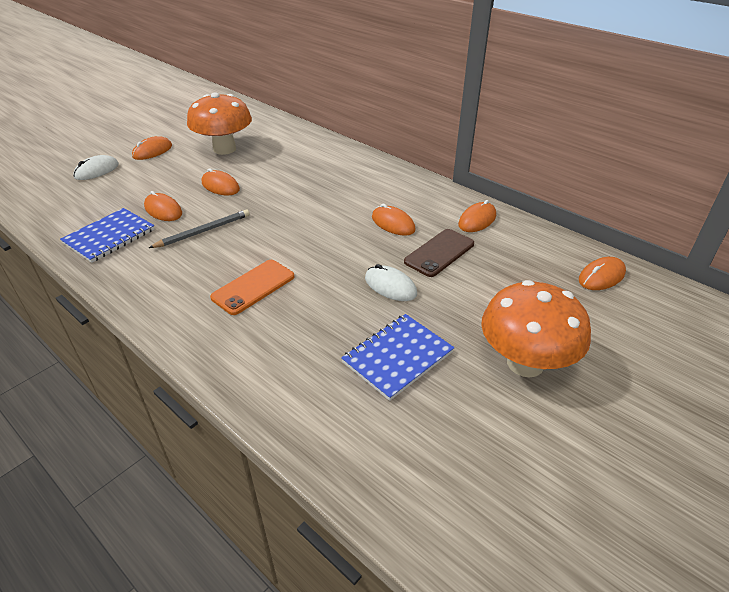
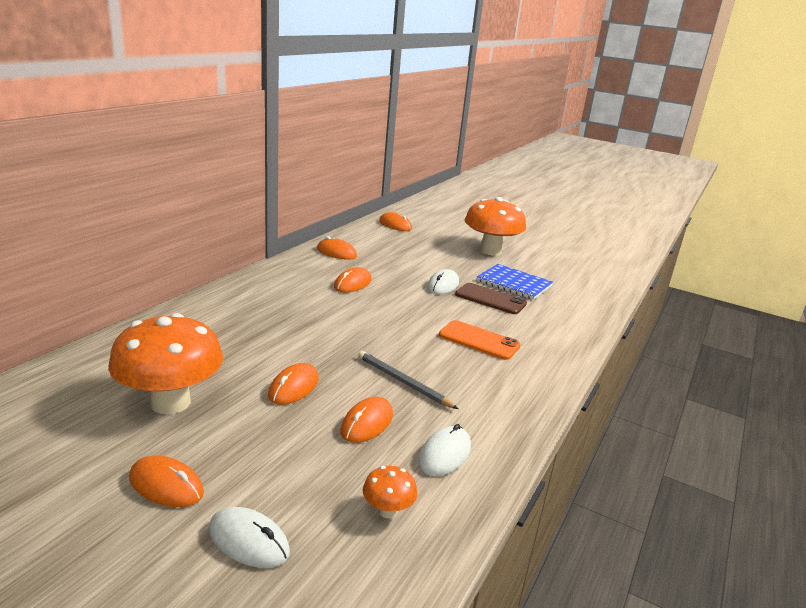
camera: 105 degrees left, 15 degrees down
(80, 209) = (387, 510): none -> orange mushroom
(109, 236) = (444, 454): blue notebook -> white mouse
(439, 253) = (390, 267): brown phone -> brown phone (490, 299)

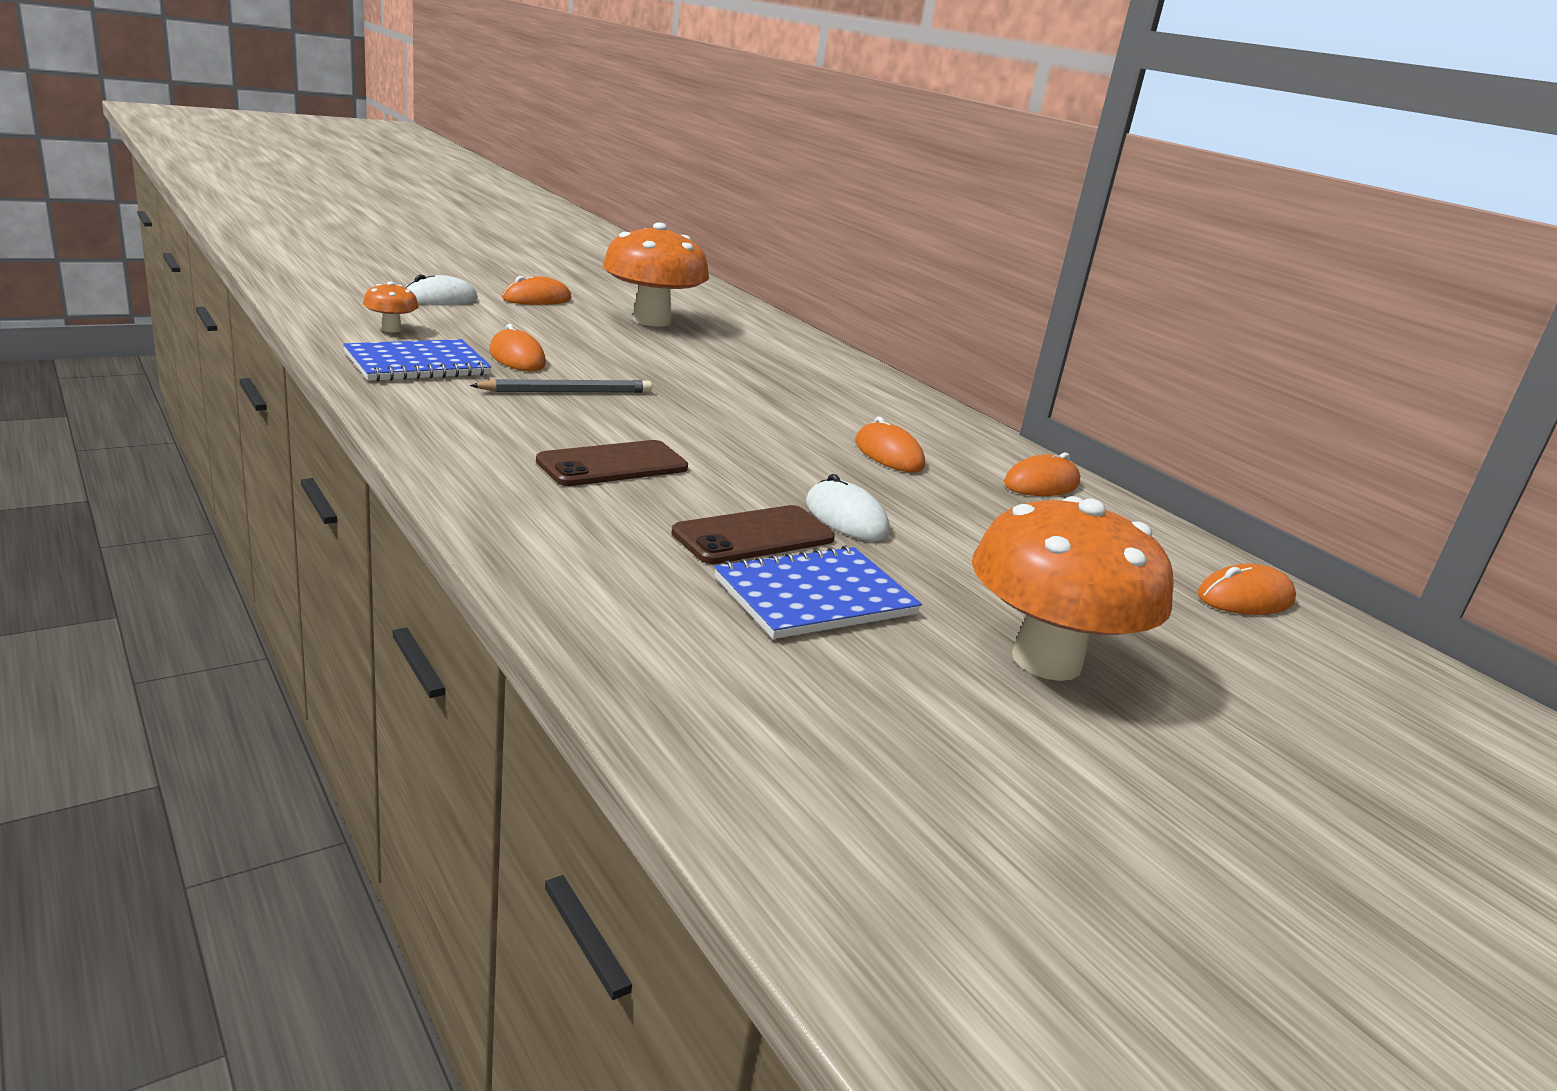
camera: 115 degrees right, 0 degrees up
(294, 387) = (622, 354): orange mouse -> none
(444, 454) = (417, 364): white mouse -> blue notebook
(479, 340) = (612, 465): orange phone -> brown phone

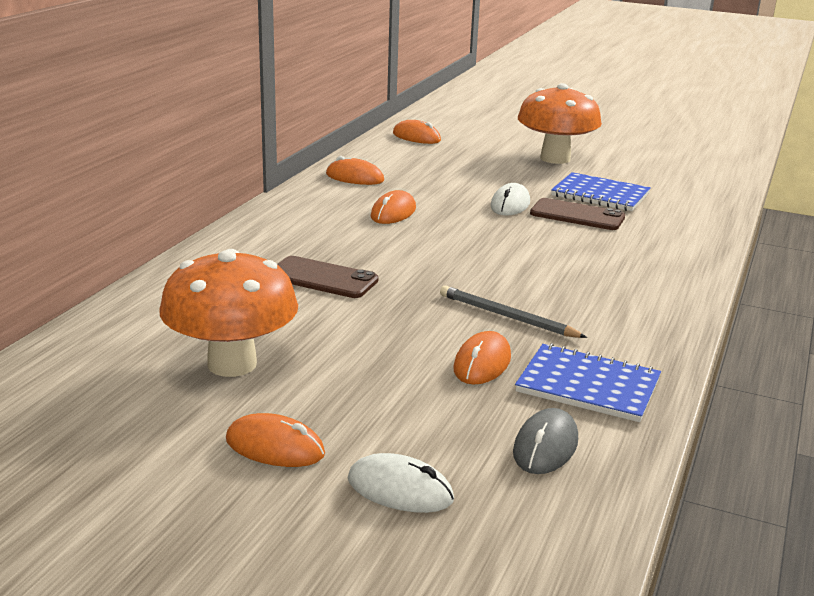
camera: 120 degrees left, 0 degrees up
(391, 329) = (545, 446): orange mushroom -> grey mouse
(612, 465) = (581, 263): brown phone -> brown phone (322, 278)

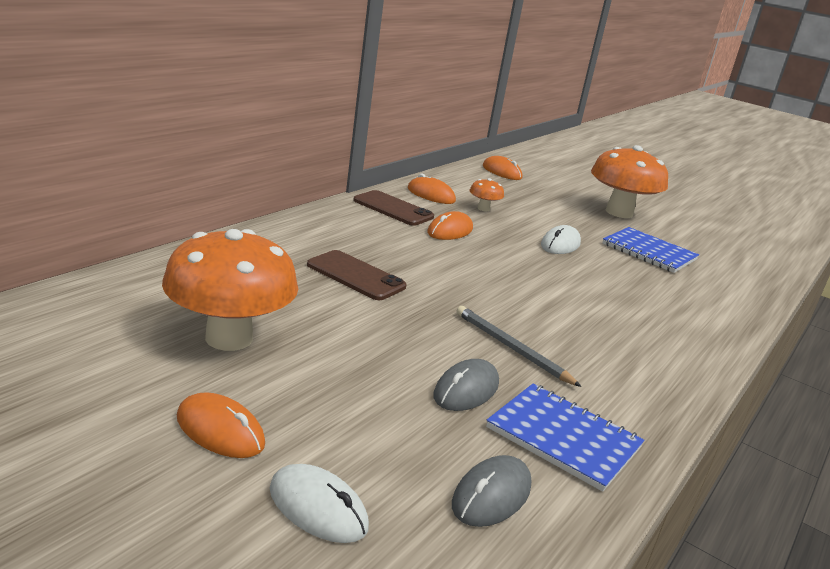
camera: 10 degrees right, 0 degrees up
(416, 182) = (483, 209): none -> orange mushroom
(482, 363) = (466, 390): orange mouse -> grey mouse
(577, 215) = (619, 266): brown phone -> brown phone (393, 209)

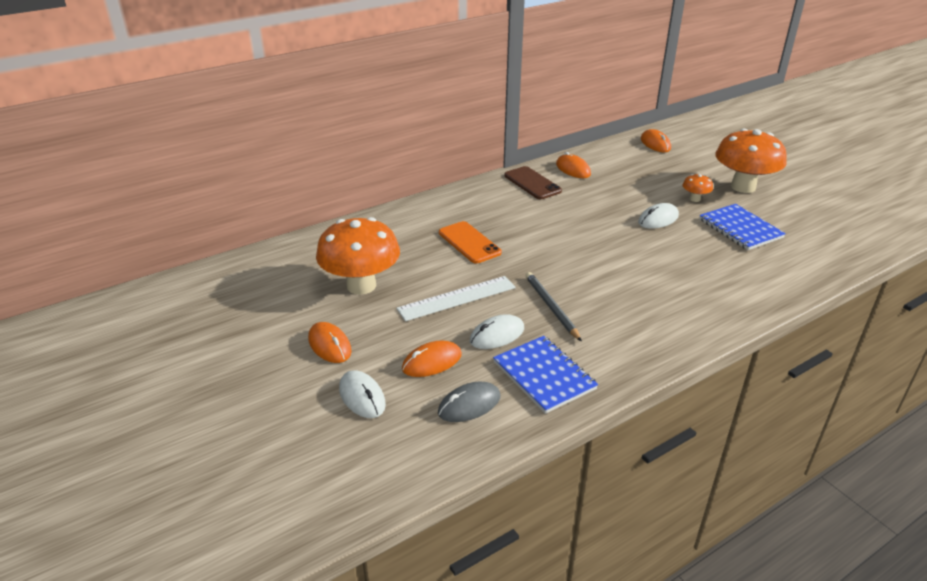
camera: 25 degrees right, 10 degrees up
(355, 276) = (469, 243): brown phone -> orange phone
(381, 345) = (457, 298): none -> white ruler
(450, 231) = (567, 204): orange mouse -> orange mouse (432, 362)
(466, 390) = (497, 335): grey mouse -> white mouse
(483, 209) = (611, 183): orange mushroom -> orange mushroom (695, 199)

